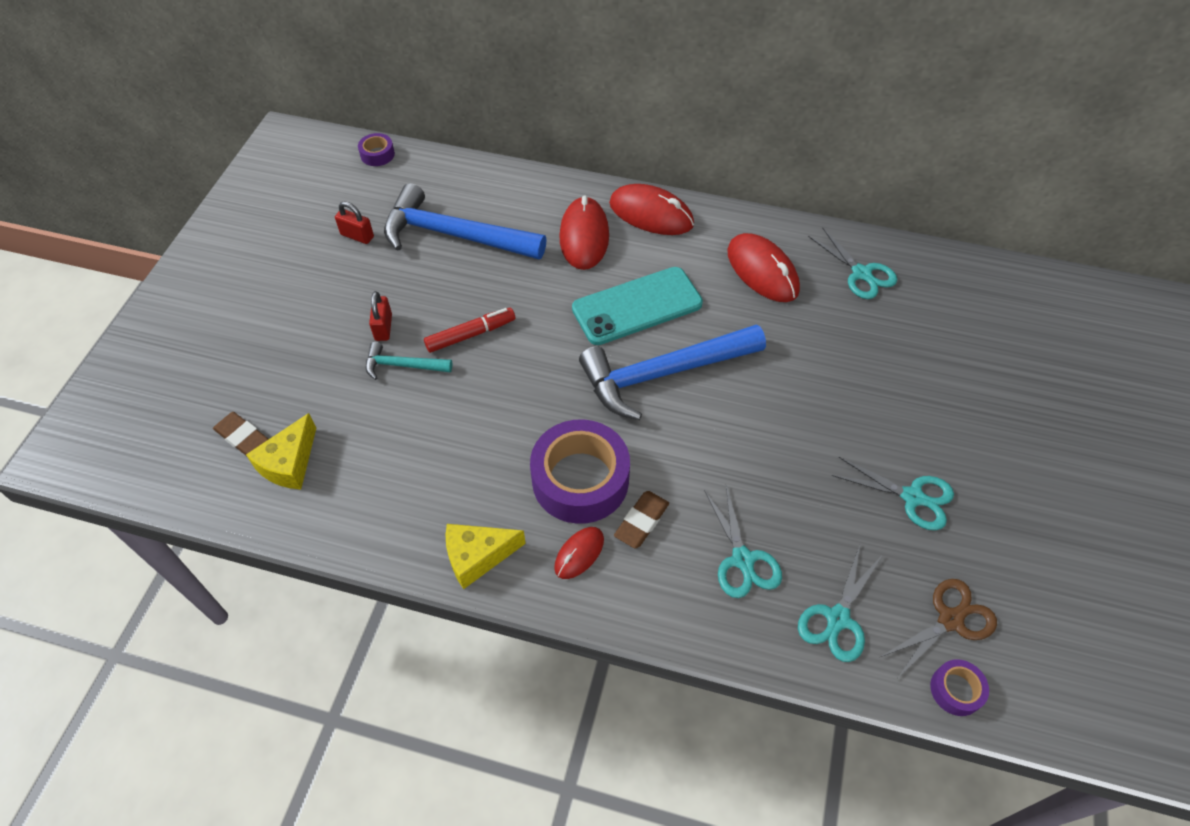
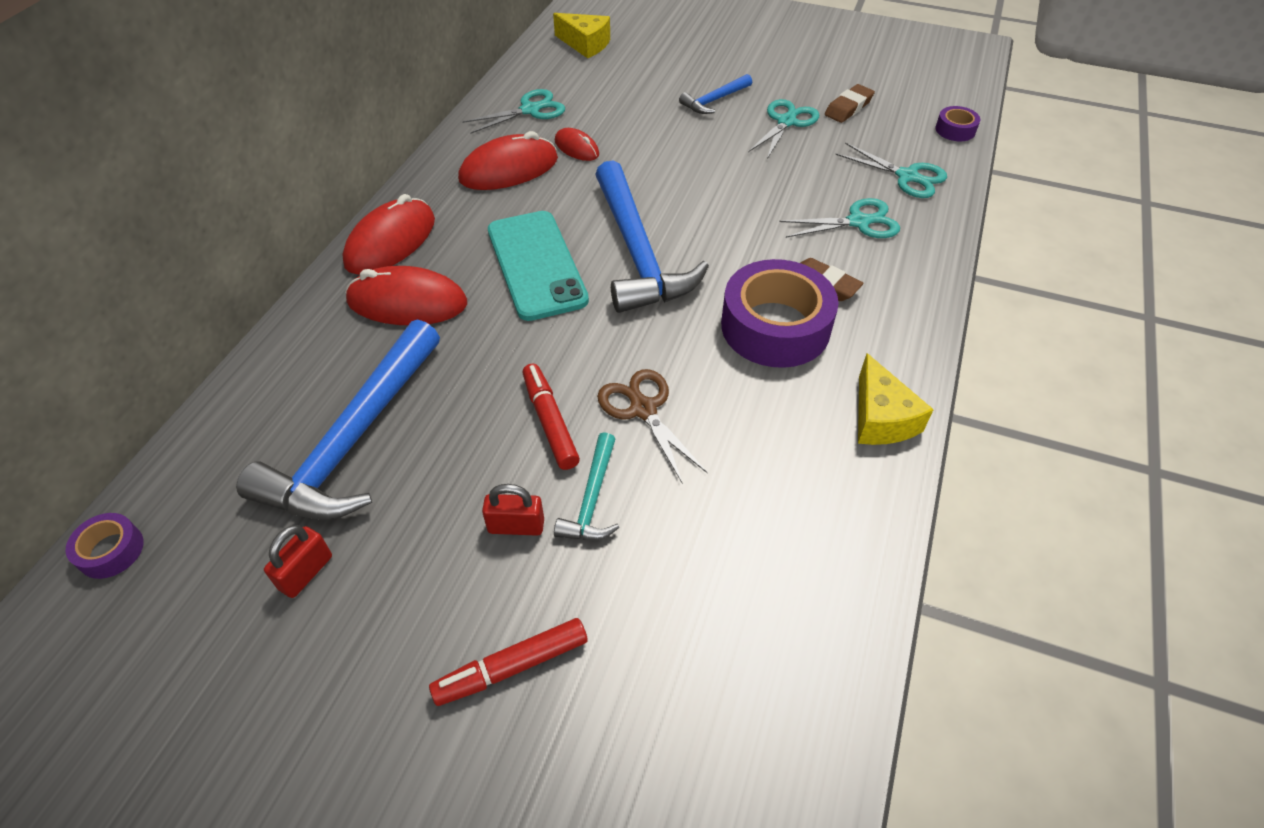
camera: 85 degrees left, 5 degrees down
(242, 437) = (707, 717): brown eraser -> brown eraser (848, 108)
(287, 338) = (512, 667): none -> red marker
(289, 463) = (756, 639): yellow cheese -> yellow cheese (585, 44)
(579, 553) = (866, 333): red mouse -> red mouse (576, 148)
(932, 426) = (714, 100): none -> blue hammer
(950, 620) = (897, 122): brown scissors -> brown scissors (643, 409)

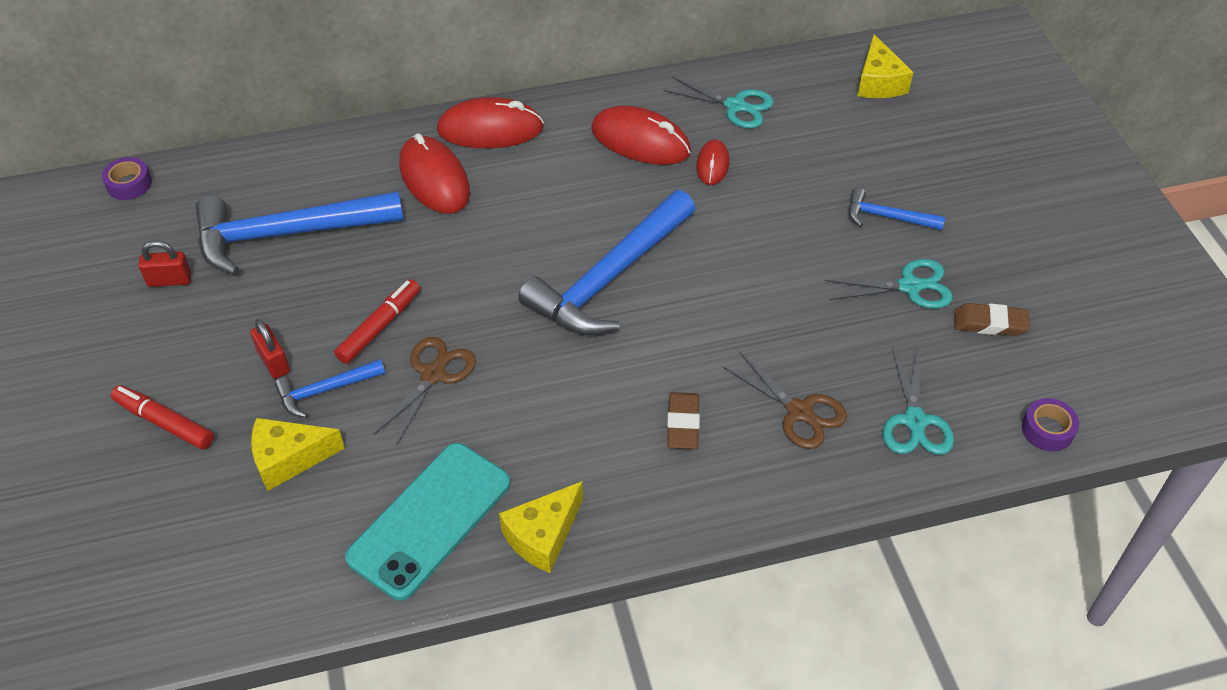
camera: 55 degrees right, 0 degrees up
(536, 265) = (538, 225): turquoise phone -> turquoise phone (430, 520)
(592, 499) = (325, 390): turquoise hammer -> blue hammer
(655, 568) = (289, 459): none -> yellow cheese
(775, 327) = (596, 414): purple tape -> none
(858, 222) = (799, 412): turquoise scissors -> brown scissors

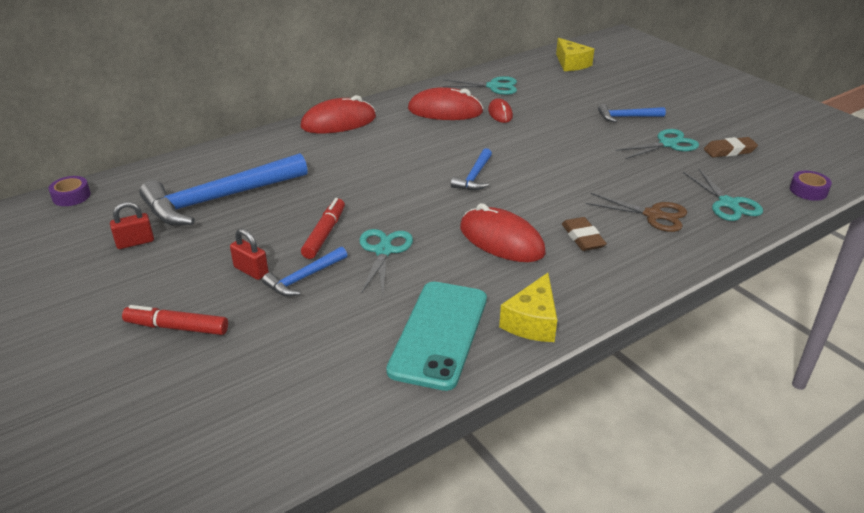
camera: 20 degrees left, 15 degrees down
(289, 459) = (299, 325): yellow cheese -> none
(433, 374) = (383, 251): brown scissors -> turquoise scissors
(434, 179) = (315, 152): red mouse -> red mouse (501, 240)
(609, 278) = (474, 177): blue hammer -> blue hammer, size x0.48

